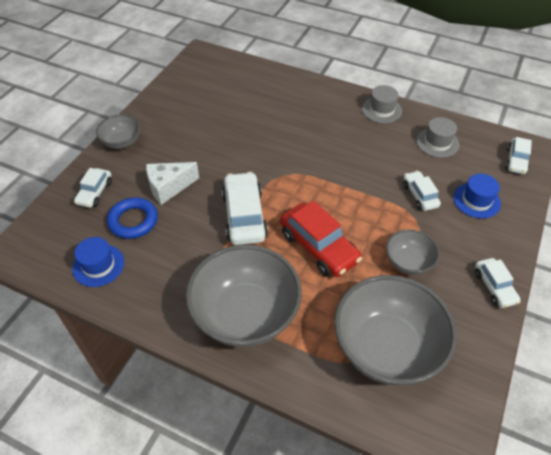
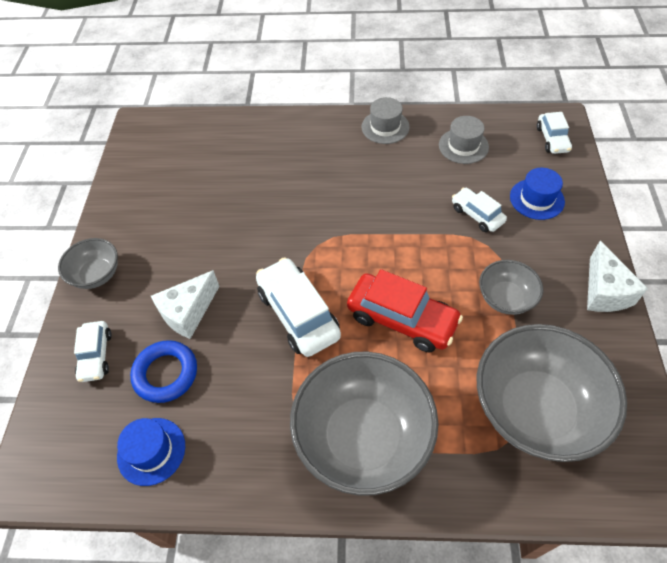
camera: 20 degrees left, 5 degrees up
(494, 287) = (604, 291): white car -> white cheese

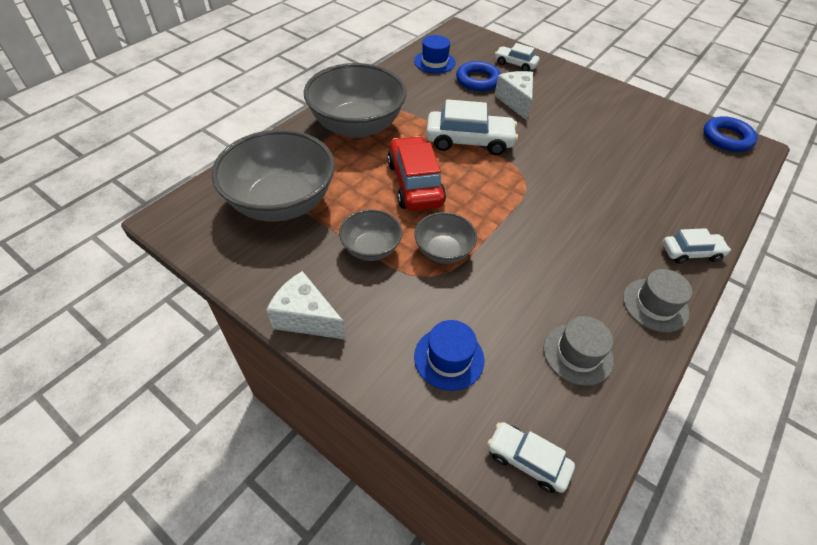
camera: 120 degrees right, 5 degrees down
(97, 274) = (582, 81): grey bowl -> grey bowl (443, 251)
(137, 142) = (727, 138): none -> blue ring
(402, 319) = (414, 183): red car -> red car turned 105 degrees clockwise
(477, 215) = (471, 293): white car -> white car (691, 252)

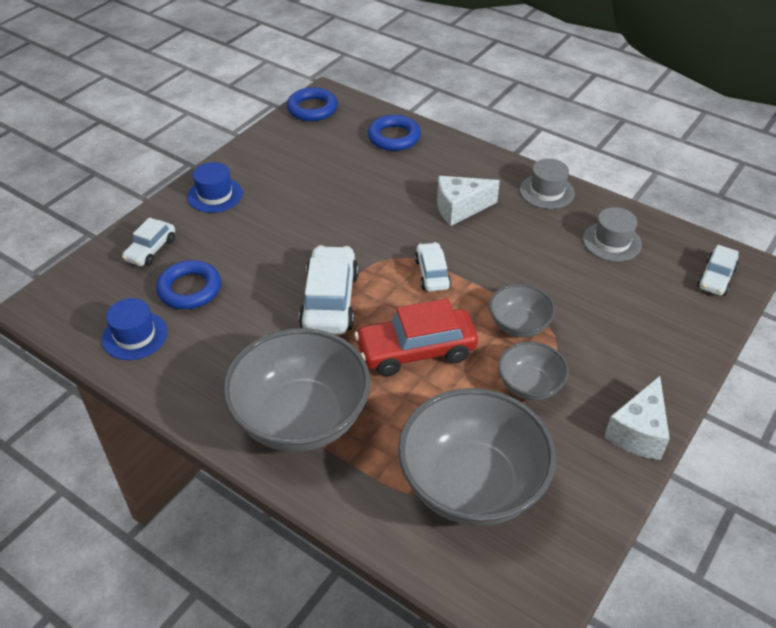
camera: 90 degrees left, 5 degrees down
(449, 358) = (645, 321): blue hat -> blue hat (215, 195)
(515, 101) = (243, 255): white cheese -> white cheese (460, 208)
(691, 252) = (481, 161): white car -> white car (432, 273)
(705, 189) = (394, 137): none -> blue ring

